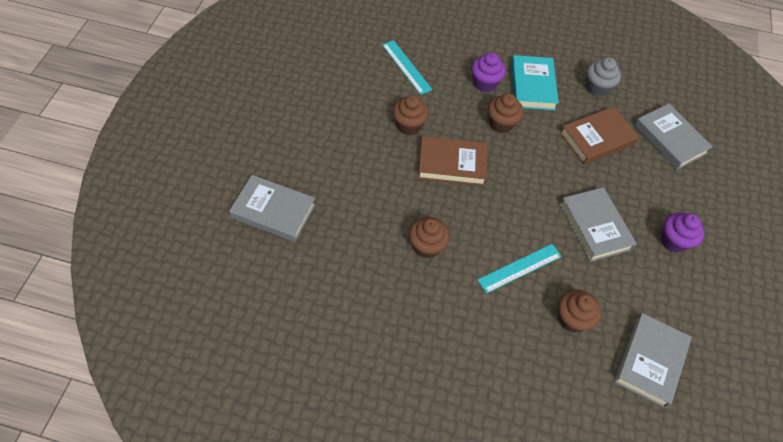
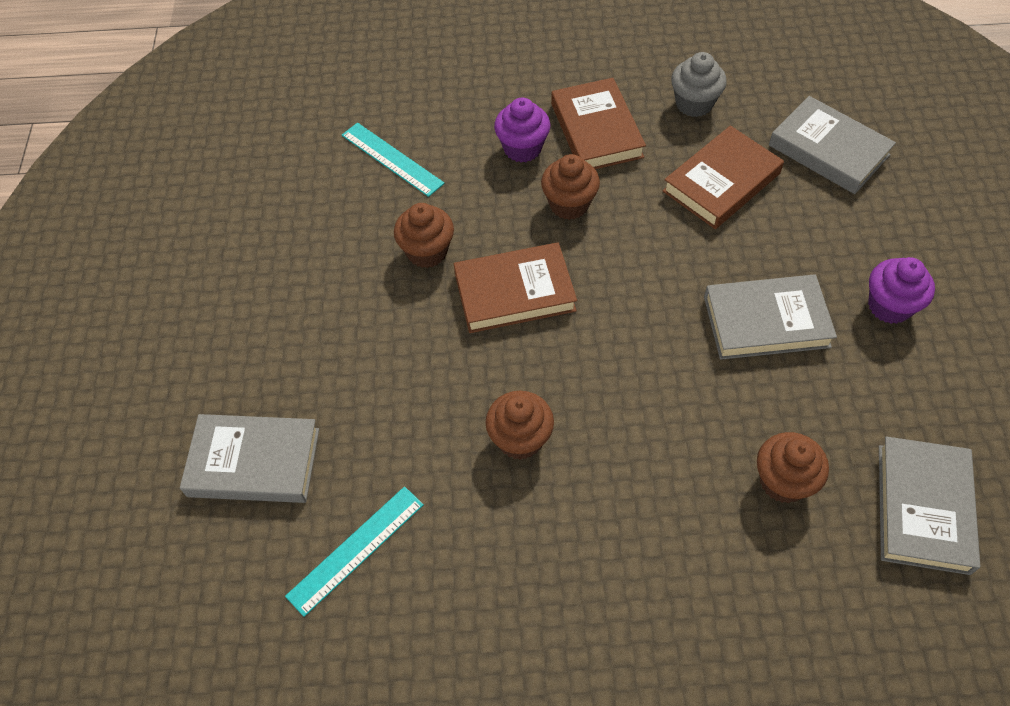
camera: 10 degrees left, 0 degrees up
(519, 268) = (675, 426): turquoise ruler -> turquoise ruler (355, 549)
(532, 86) = (596, 130): turquoise book -> brown book
(595, 226) = (766, 322): grey book -> grey book turned 60 degrees counterclockwise

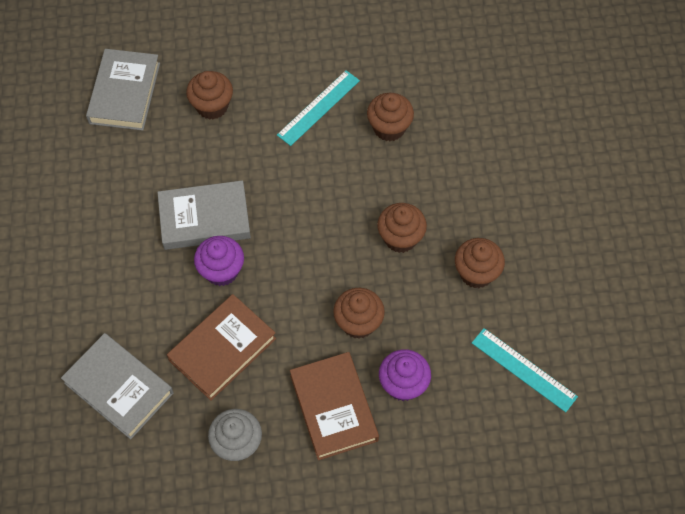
camera: 175 degrees right, 5 degrees up
(254, 462) = (570, 108): grey book -> none
(355, 549) = (489, 59): turquoise ruler -> turquoise ruler (319, 108)
(514, 292) = (400, 238): brown book -> brown cupcake
(889, 306) = (106, 233): purple cupcake -> purple cupcake (221, 271)

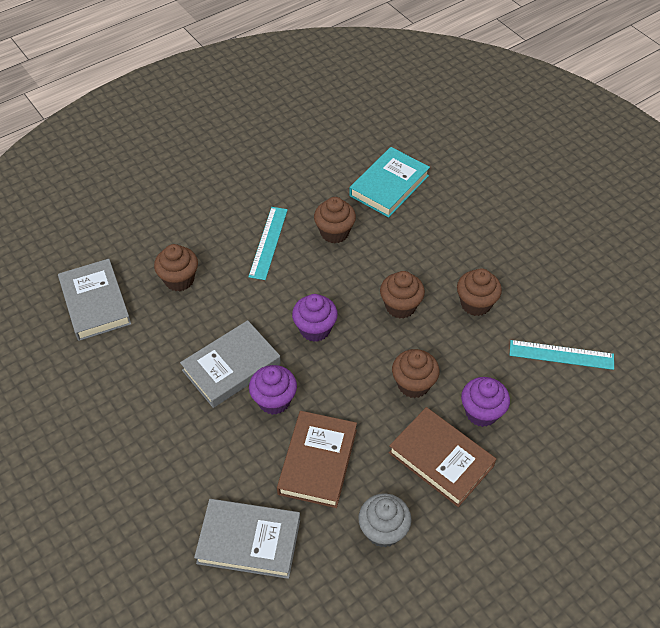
camera: 30 degrees left, 10 degrees down
(304, 220) = (315, 329): none -> purple cupcake
(479, 102) = (389, 186): none -> turquoise book

